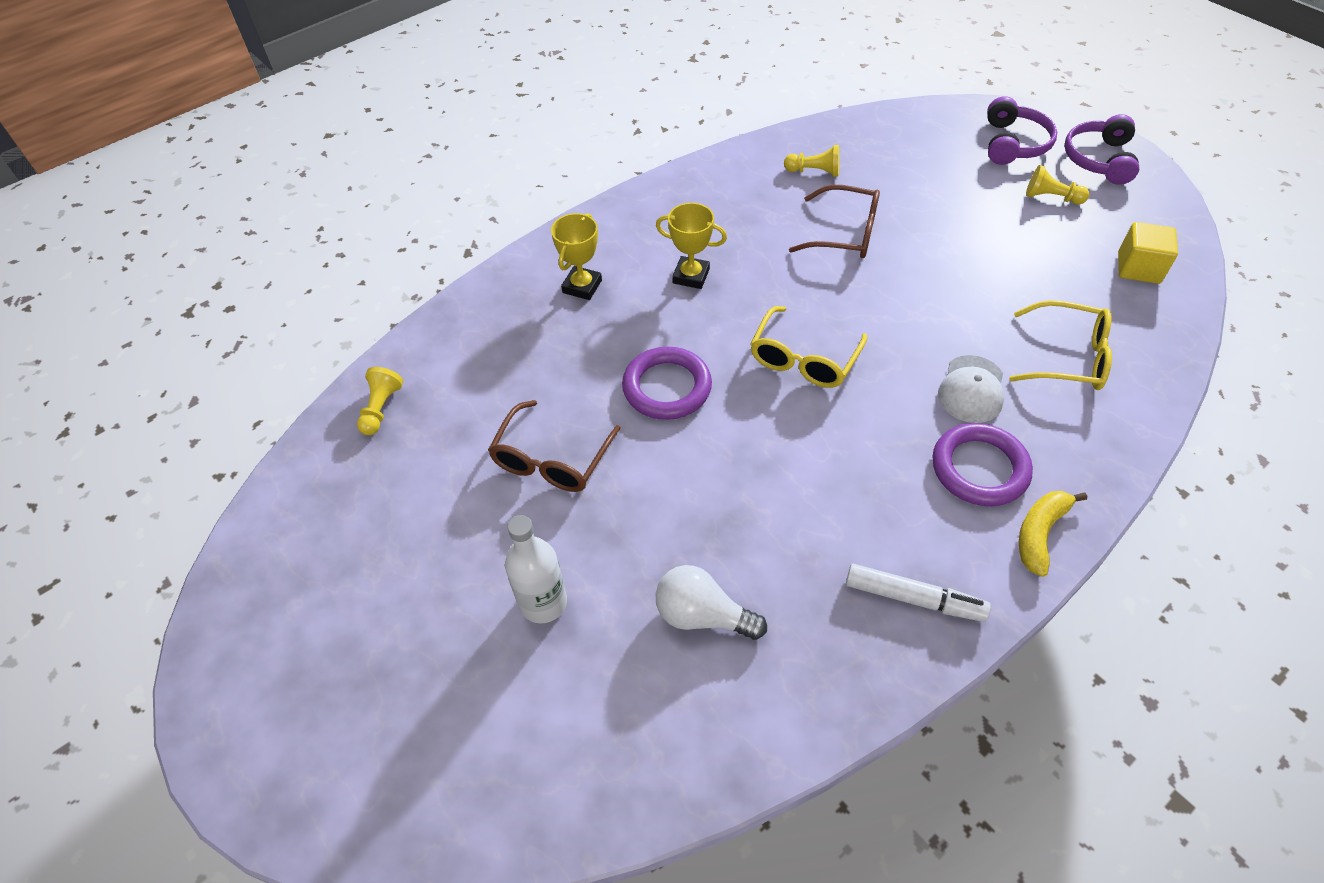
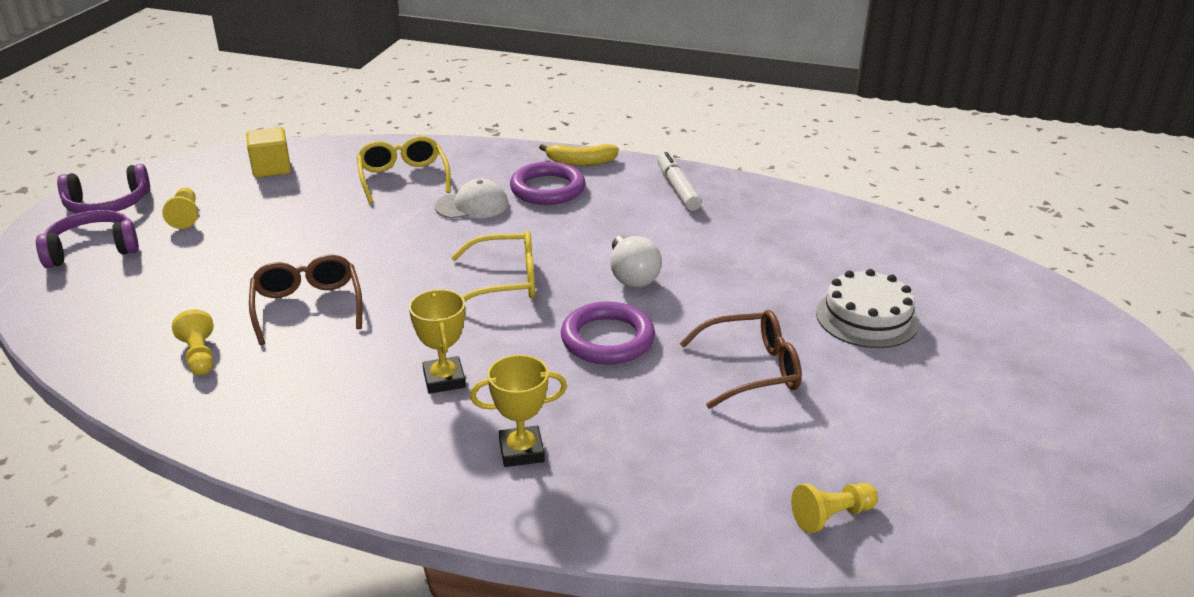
camera: 125 degrees left, 20 degrees down
(543, 602) = (867, 318): white bottle -> white cake
(702, 615) = (786, 252): white light bulb -> white light bulb (632, 276)

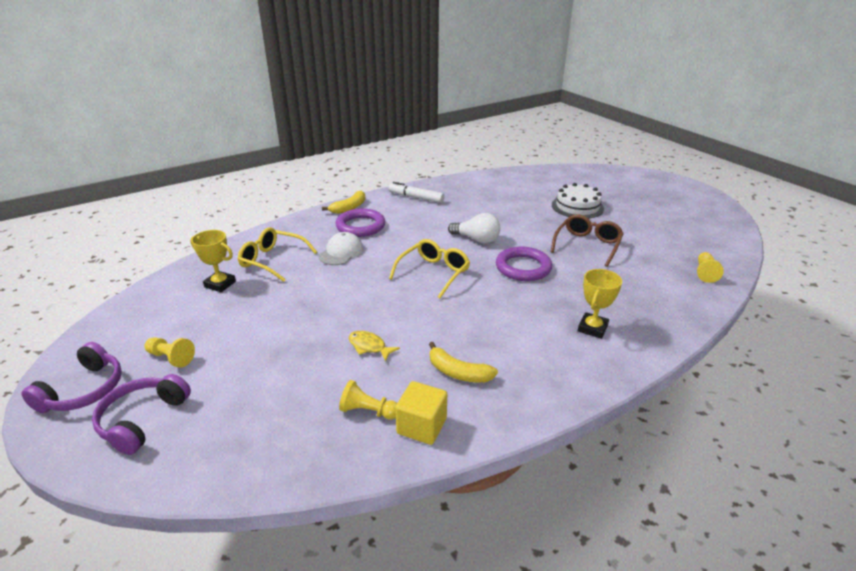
camera: 50 degrees left, 0 degrees up
(271, 168) = (171, 300): yellow cube -> yellow cube (422, 426)
(307, 307) = (369, 346): brown glasses -> yellow fish
(317, 383) = (458, 372): none -> yellow banana
(444, 379) = (504, 327): yellow trophy -> yellow trophy (220, 284)

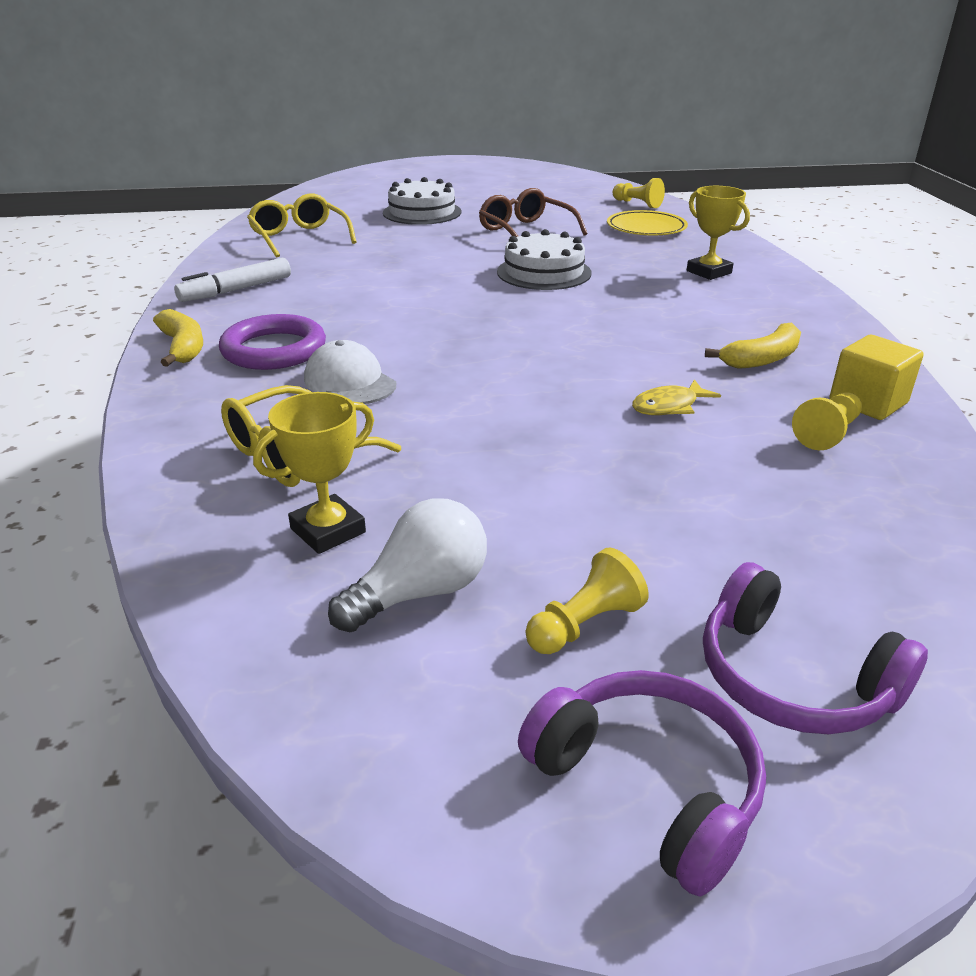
camera: 65 degrees left, 0 degrees up
(433, 273) = (502, 325): yellow glasses -> yellow glasses (299, 238)
(476, 239) = (436, 280): white light bulb -> white light bulb (420, 592)
(523, 267) = (544, 272): purple ring -> white cake
(654, 286) = (646, 228): none -> yellow plate

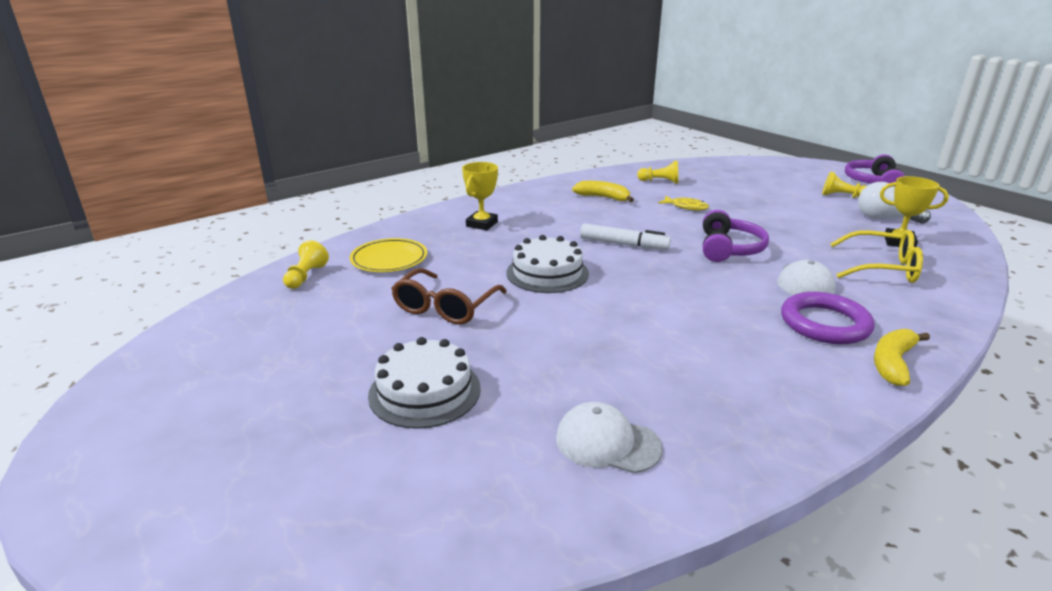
camera: 120 degrees left, 5 degrees down
(236, 290) = (783, 400): white marker -> white marker (623, 244)
(299, 238) = (607, 443): yellow glasses -> white cap
(792, 678) = (806, 174): purple headphones -> purple headphones (729, 248)
(868, 402) = (620, 178): yellow cube -> none

